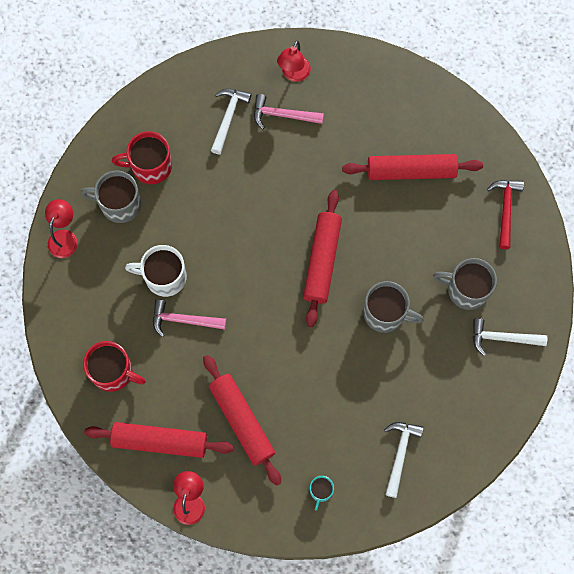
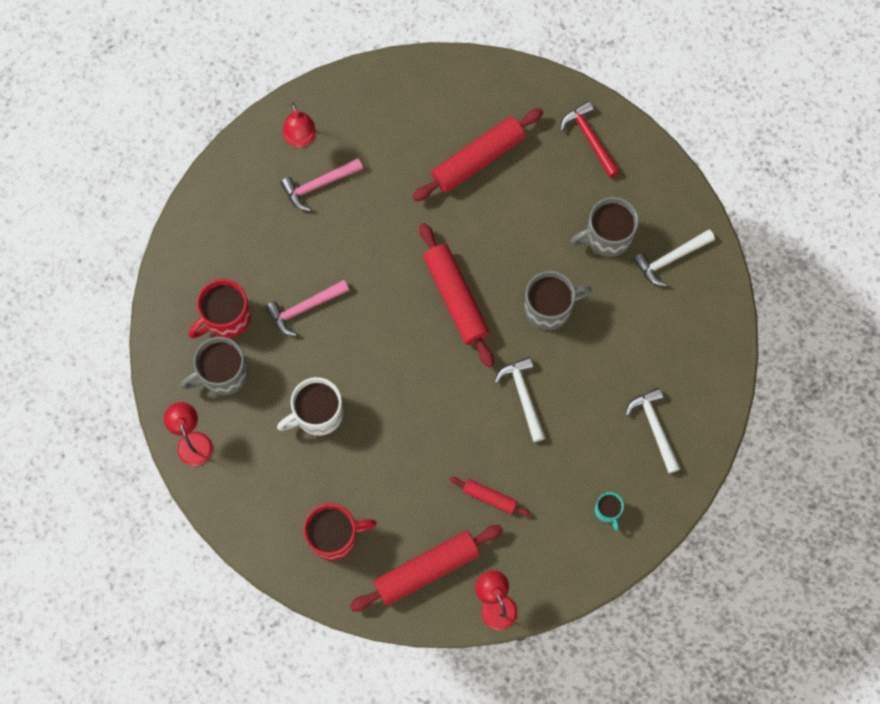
camera: 35 degrees left, 0 degrees up
(183, 320) = (366, 442): pink hammer -> pink hammer (304, 308)
(228, 117) = (268, 221): white hammer -> white hammer (523, 396)
(242, 421) = (489, 497): red rolling pin -> red rolling pin, size x0.52

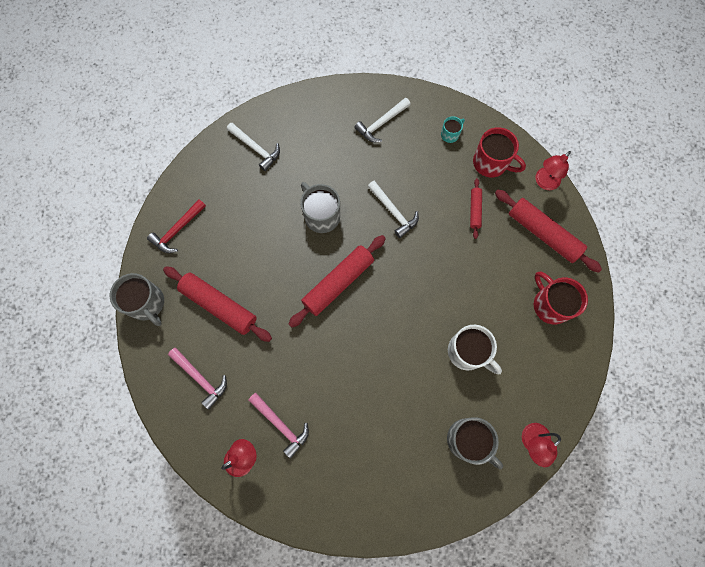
camera: 110 degrees left, 0 degrees up
(226, 317) = (421, 457): red mug -> red mug (491, 163)
(304, 308) = (389, 395): pink hammer -> pink hammer (200, 378)
(523, 396) = (393, 212): white hammer -> white hammer turned 90 degrees counterclockwise
(607, 236) = (252, 194): grey mug -> grey mug (147, 303)

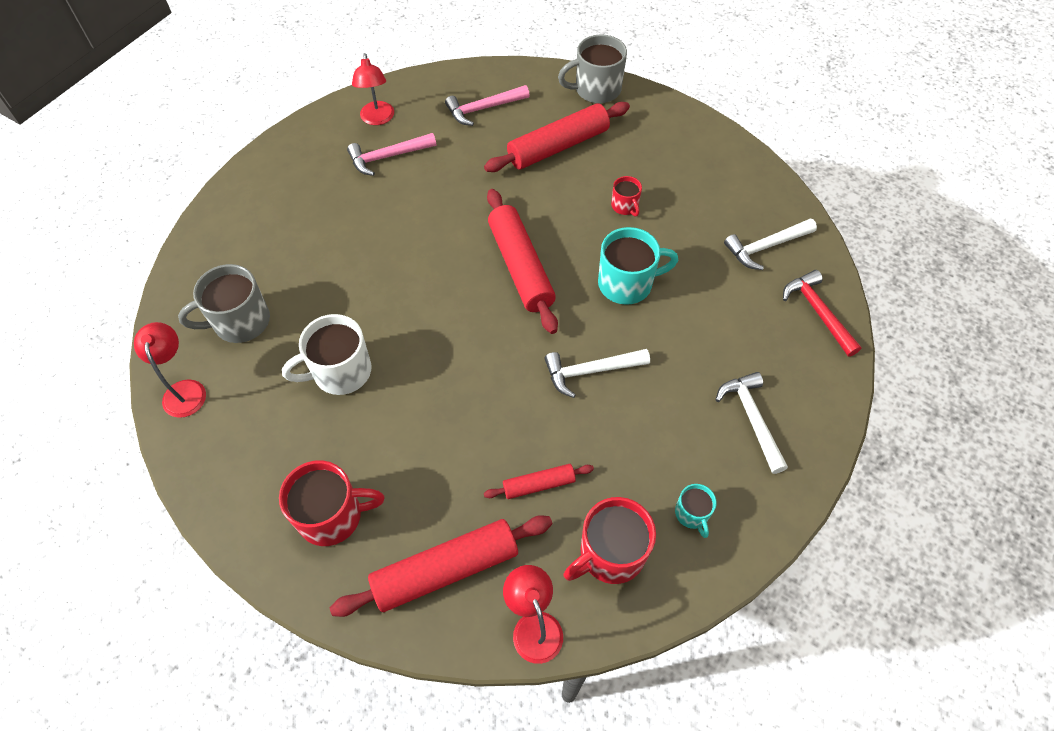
camera: 115 degrees right, 15 degrees down
(177, 230) = (676, 137): red hammer -> red hammer (817, 312)
(257, 240) = (625, 206): none -> red mug
(321, 216) = (626, 283): grey mug -> turquoise mug
(474, 210) = (539, 484): red rolling pin -> red rolling pin turned 45 degrees counterclockwise

